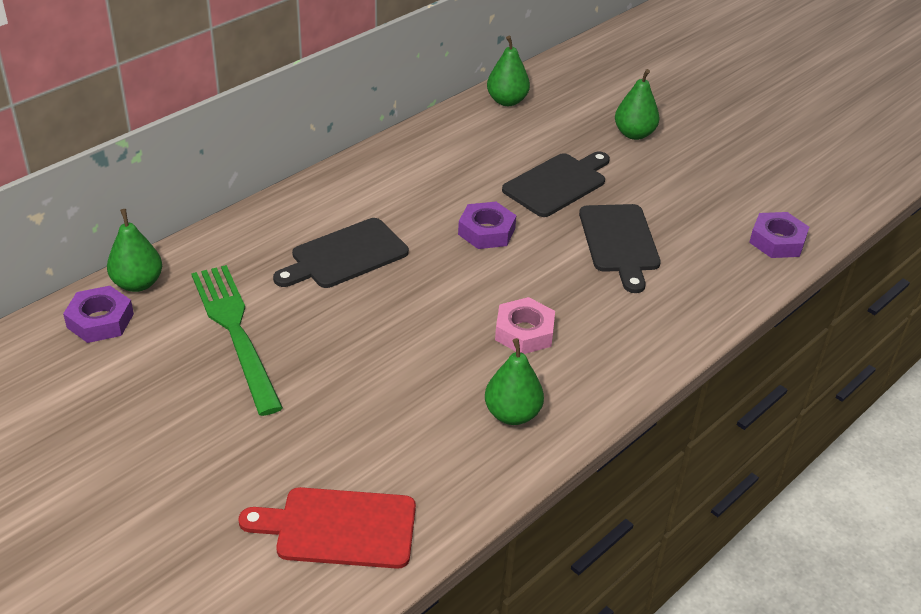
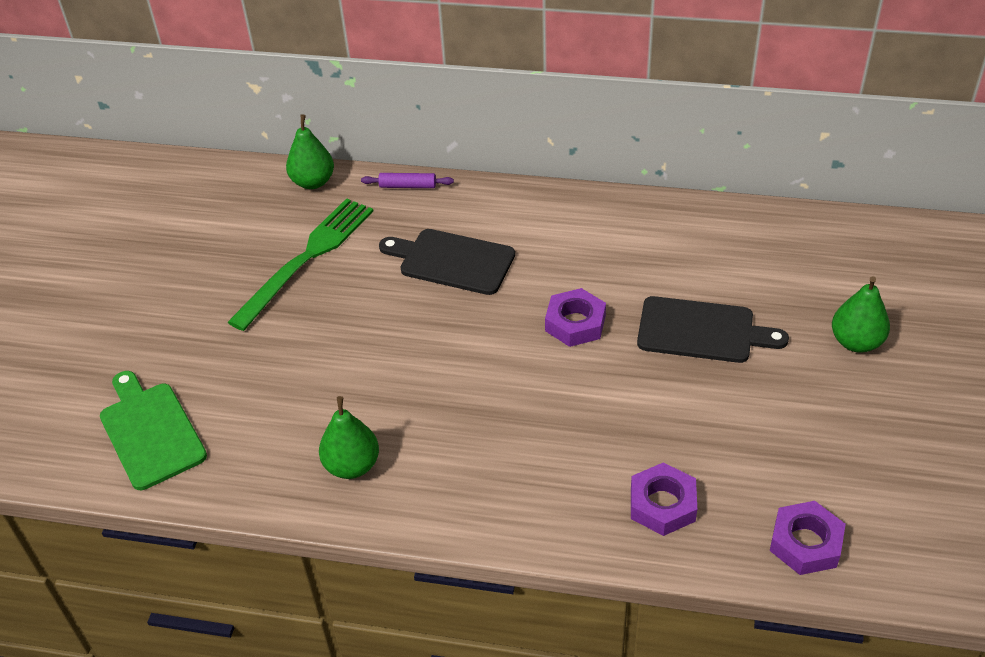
camera: 60 degrees right, 5 degrees up
(100, 320) = (259, 190): purple nut -> purple nut (662, 504)
(222, 235) = (407, 186): none -> purple rolling pin
(339, 528) = (150, 432): red cutting board -> green cutting board
(507, 101) = (791, 230): green pear -> none
(524, 332) = (462, 419): pink nut -> none
(619, 242) = (661, 419): black cutting board -> none

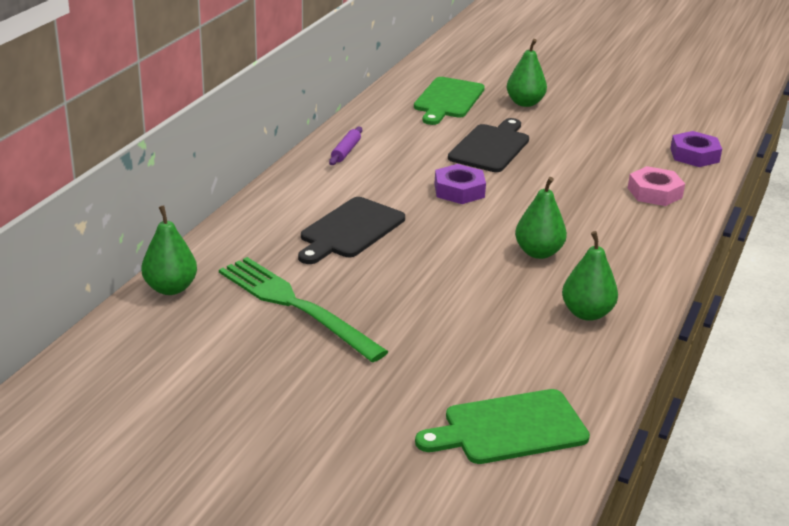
camera: 80 degrees left, 15 degrees down
(407, 186) = (222, 236): purple rolling pin -> purple rolling pin (346, 151)
(463, 410) = (538, 252): none -> green pear
(662, 504) = (654, 192): purple nut -> pink nut
(813, 270) = (448, 100): none -> green cutting board

